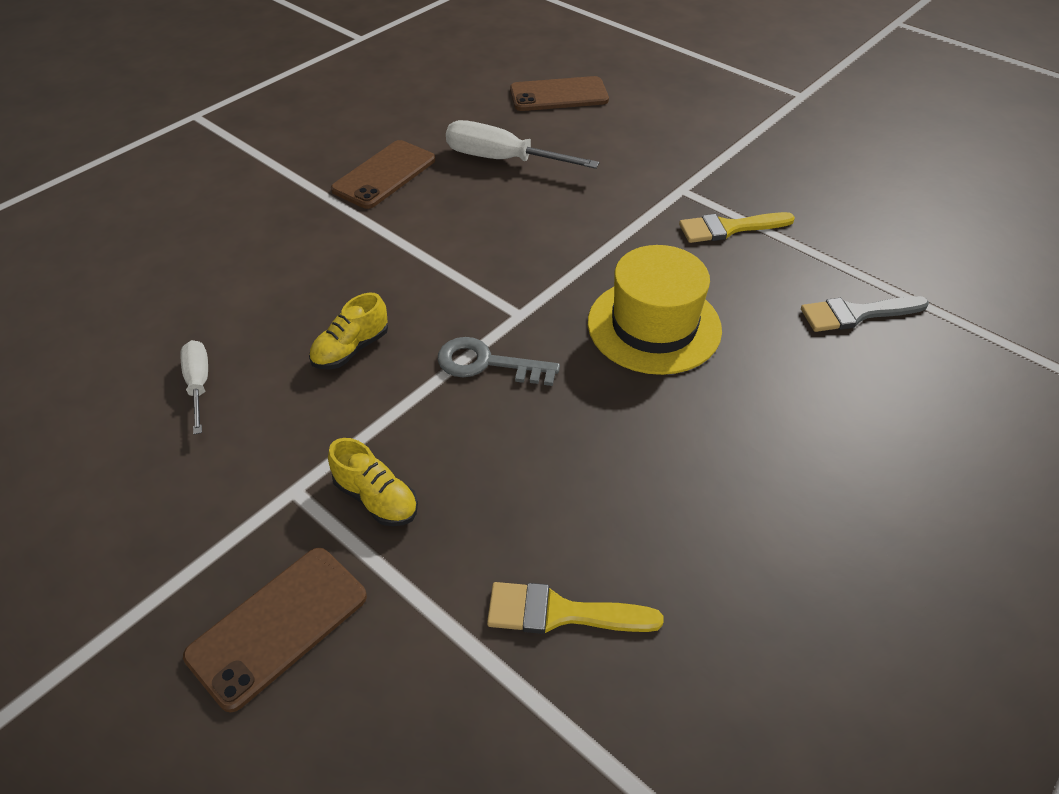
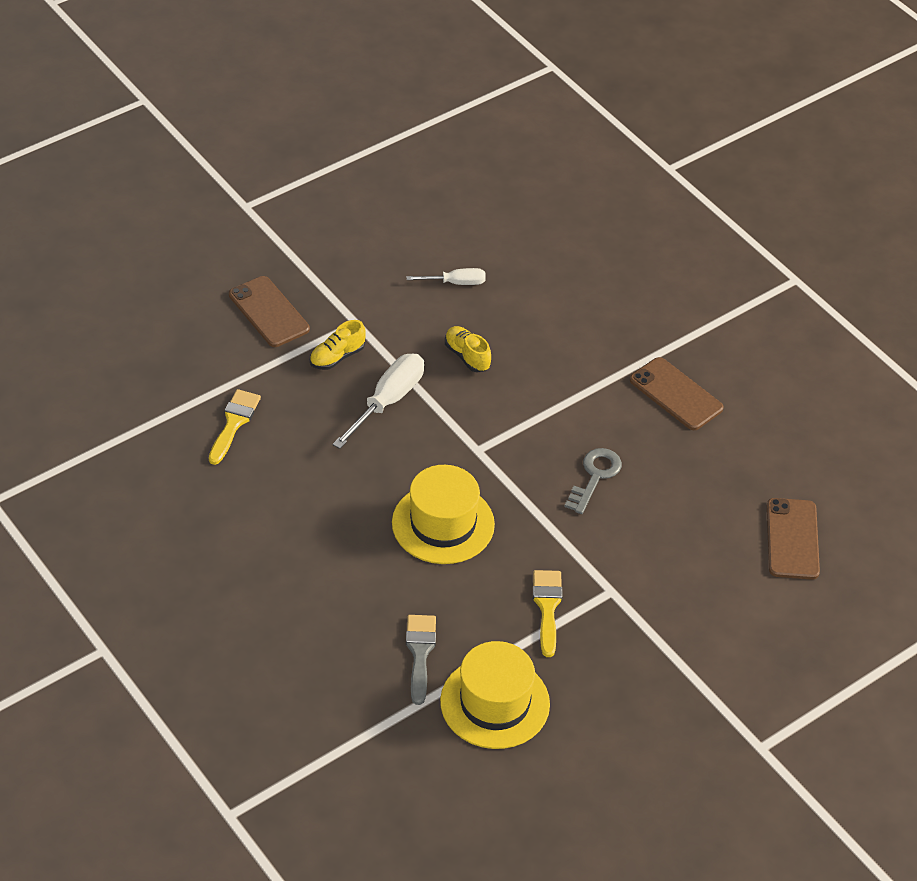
camera: 100 degrees right, 0 degrees up
(487, 363) = (432, 423): grey key -> grey key (595, 476)
(501, 159) = (684, 475): white screwdriver -> white screwdriver (388, 400)
(877, 248) = (495, 703): none -> yellow hat

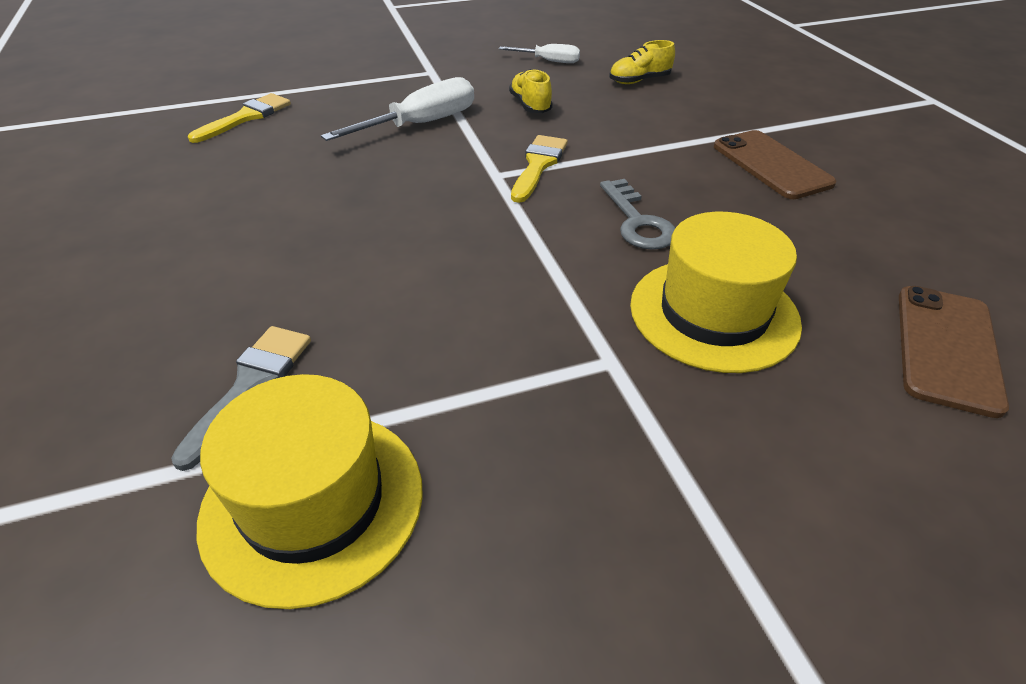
camera: 20 degrees right, 5 degrees down
(269, 312) = (355, 57): brown phone -> none
(337, 357) = (394, 89): yellow shoe -> yellow shoe (639, 81)
(443, 524) = (405, 234): yellow hat -> yellow hat (713, 313)
(547, 607) = (495, 363): yellow brush -> yellow brush (538, 165)
(595, 476) = (637, 222): grey key -> grey key turned 120 degrees clockwise

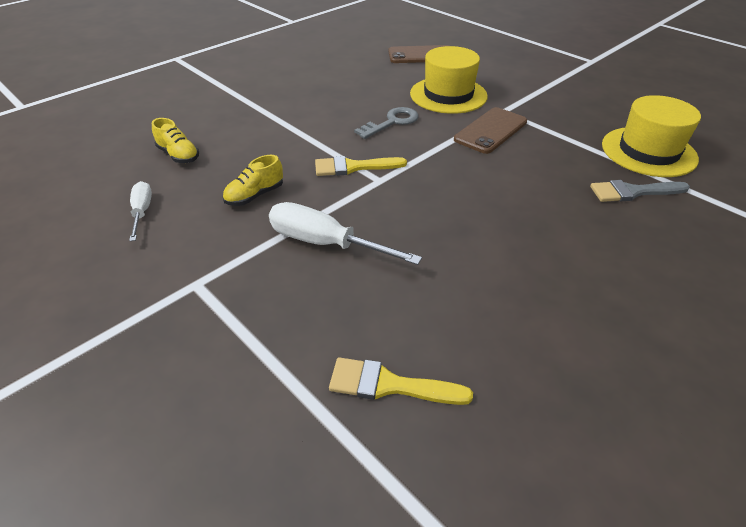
camera: 115 degrees left, 0 degrees up
(771, 165) = (296, 94): brown phone -> brown phone (491, 131)

